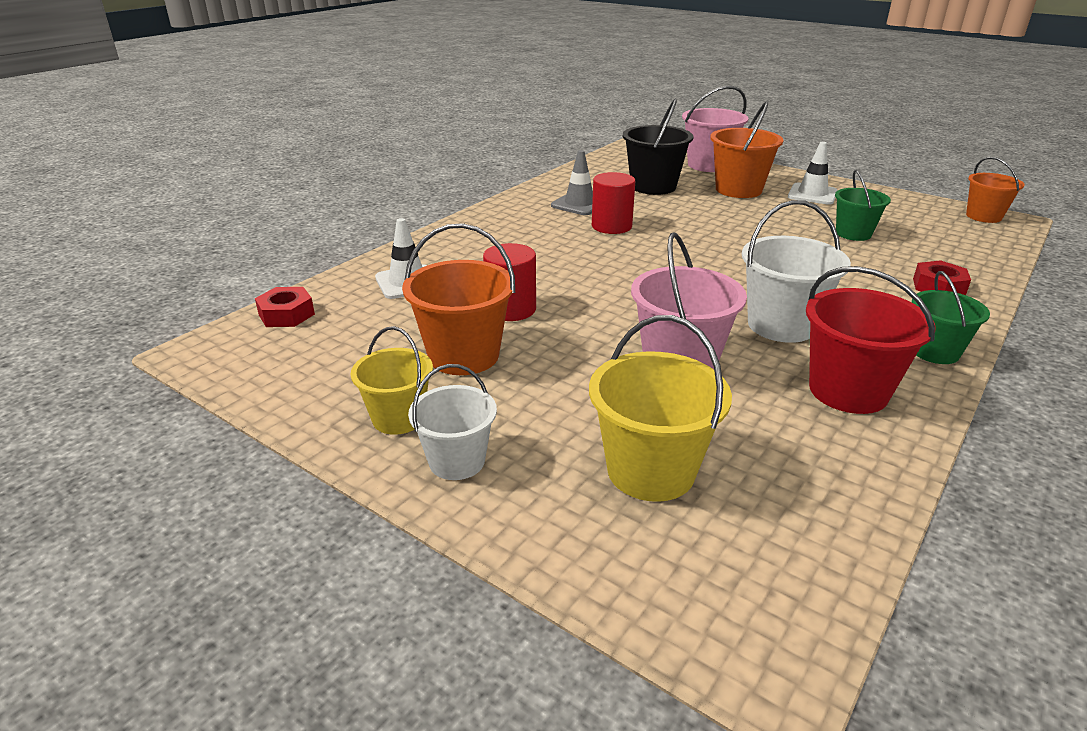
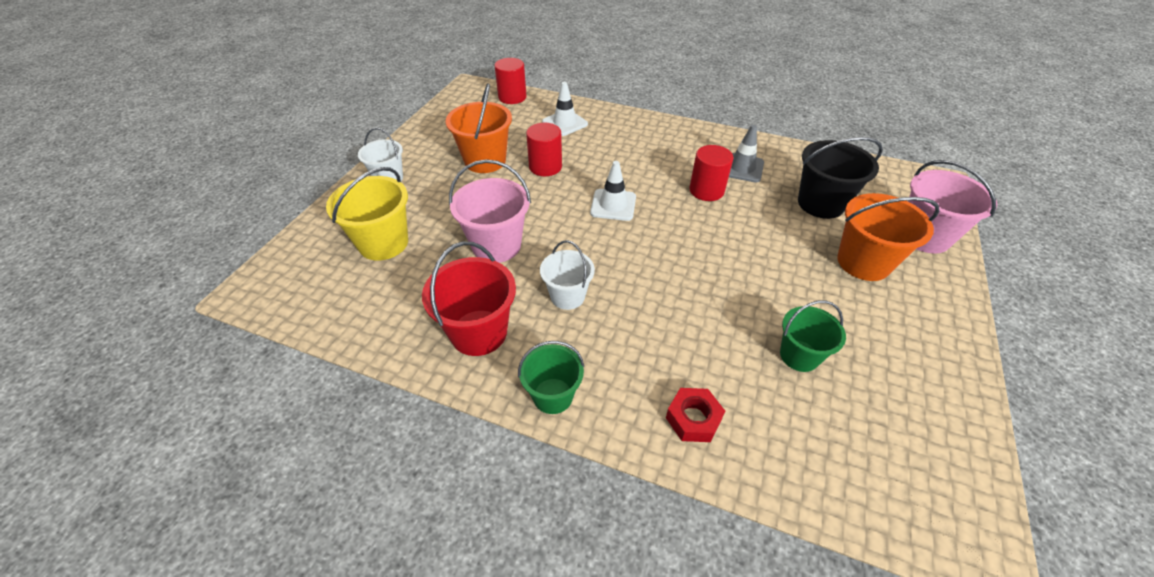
camera: 75 degrees right, 15 degrees up
(286, 314) = (512, 97): red nut -> red cylinder
(398, 418) = (422, 154): yellow bucket -> none
(781, 325) = (567, 296): white bucket -> white bucket, size x0.65
(812, 194) = (901, 324): white traffic cone -> white traffic cone (613, 205)
(983, 216) = (969, 513): orange bucket -> none

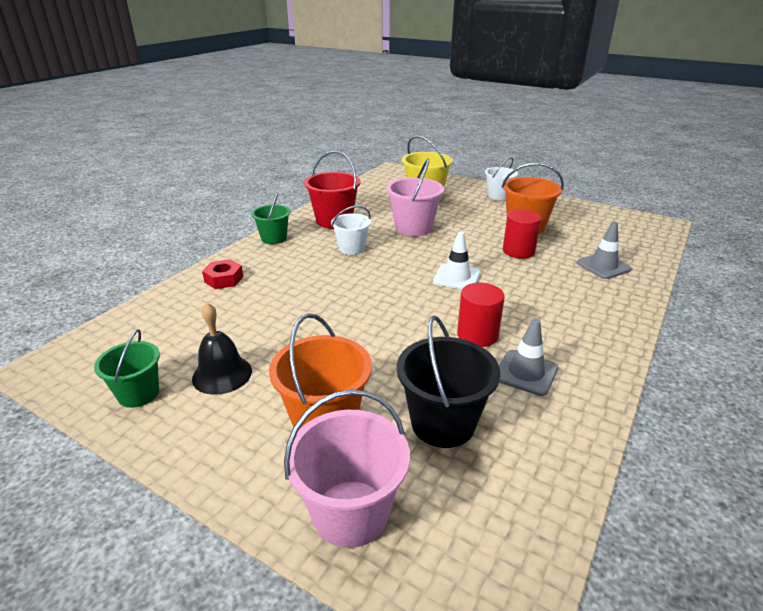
camera: 100 degrees right, 15 degrees down
(512, 97) = (649, 242): red cylinder -> none
(565, 123) = (603, 266): white traffic cone -> grey traffic cone
(799, 355) = (239, 336): green bucket -> green bucket (138, 394)
(861, 348) = (222, 374): none -> black bell

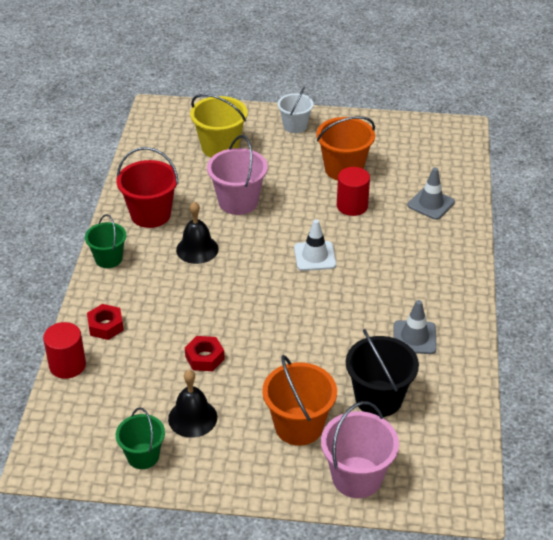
camera: 25 degrees left, 10 degrees up
(284, 326) = (204, 358): none -> red nut
(352, 248) = (197, 249): white bucket -> black bell
(477, 335) = (363, 314): red cylinder -> red cylinder (67, 365)

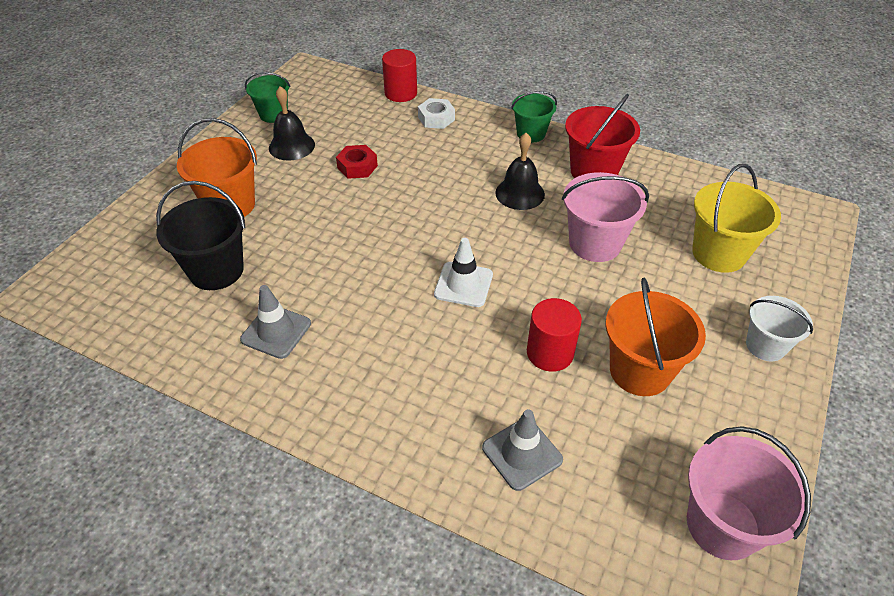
camera: 110 degrees right, 5 degrees up
(106, 326) = (436, 118): red nut -> white nut
(357, 477) = (143, 226): pink bucket -> pink bucket (723, 525)

